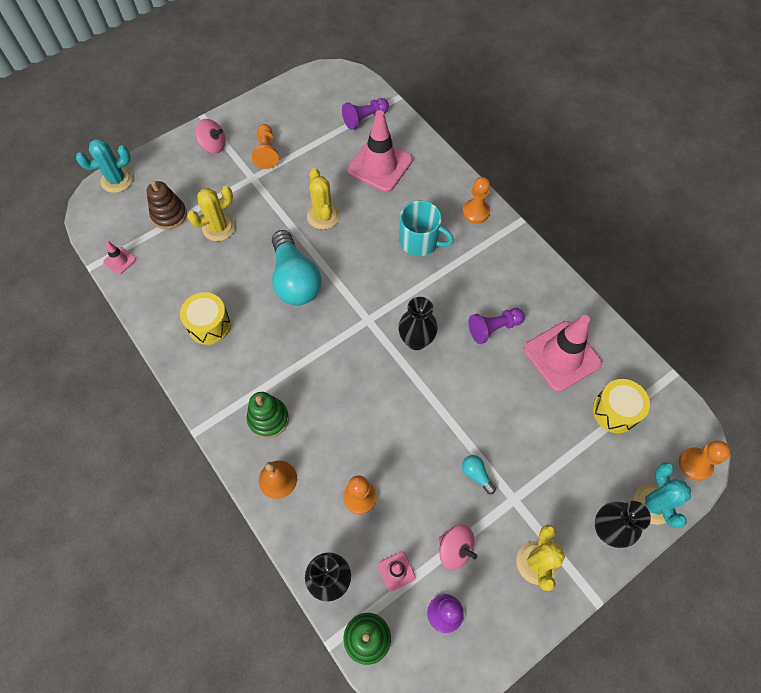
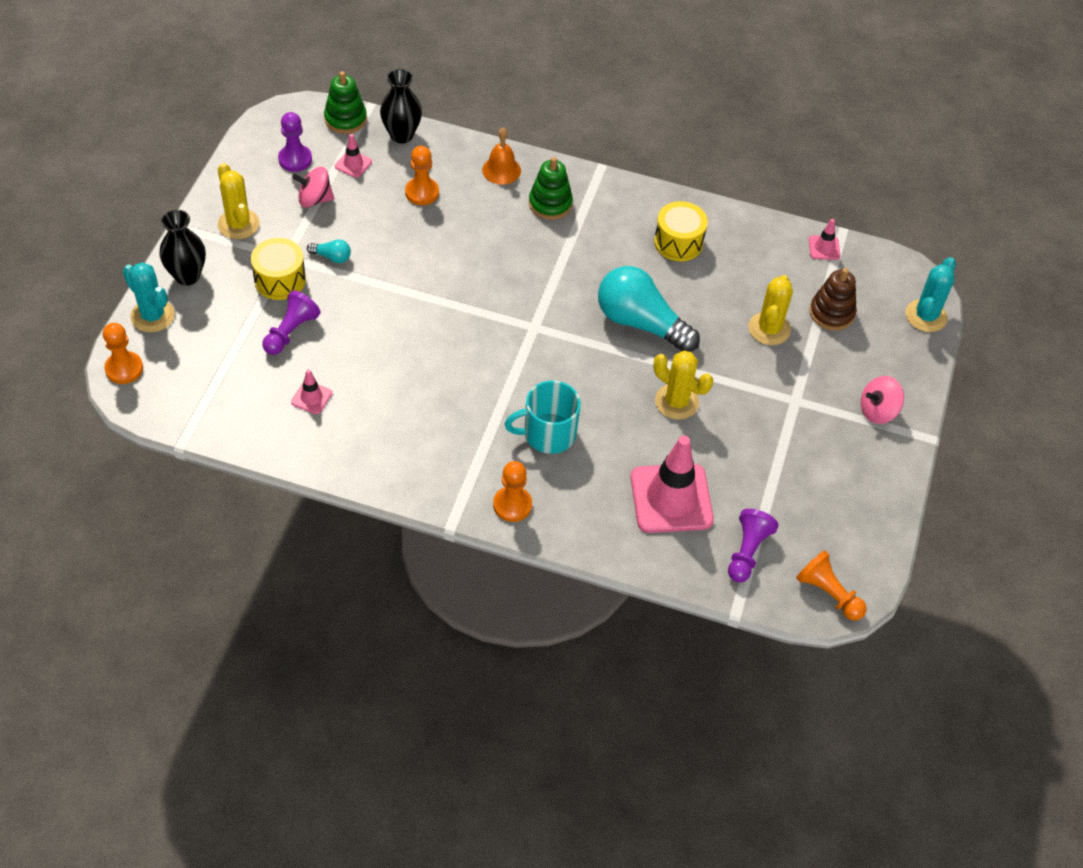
camera: 140 degrees right, 10 degrees down
(266, 152) = (813, 438): orange pawn -> orange pawn (828, 593)
(416, 340) = (471, 333): black vase -> none
(493, 328) = (400, 386): purple pawn -> purple pawn (291, 332)
(561, 356) = (311, 397): pink traffic cone -> pink traffic cone, size x0.44
(615, 411) = (227, 375): yellow drum -> yellow drum (280, 280)

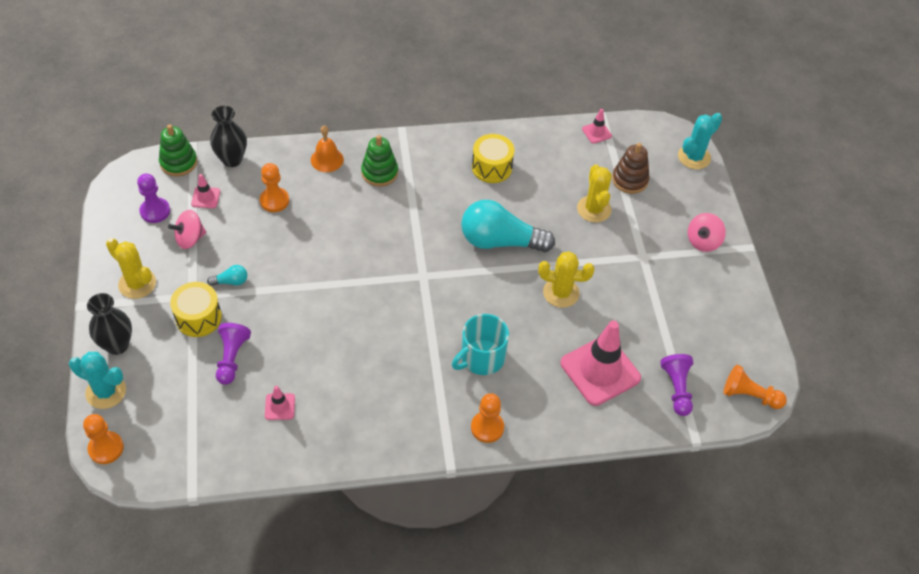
camera: 25 degrees left, 0 degrees up
(926, 316) = (694, 157): turquoise cactus -> turquoise cactus turned 45 degrees clockwise

